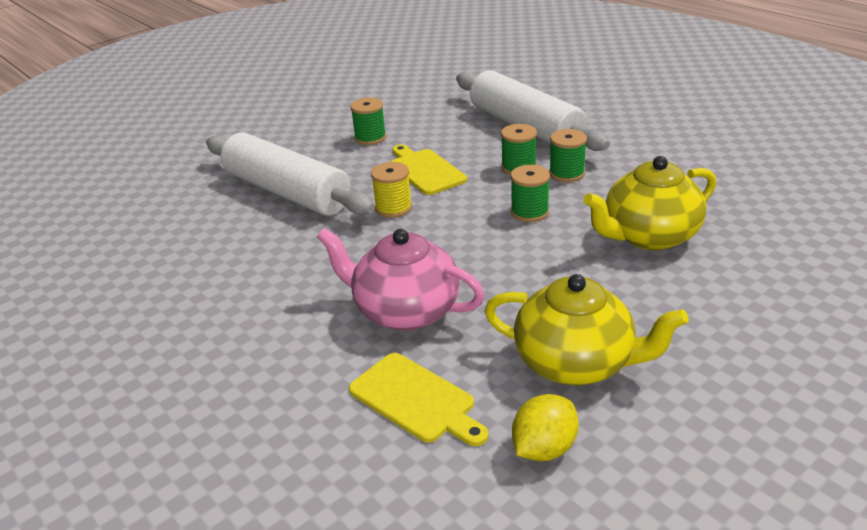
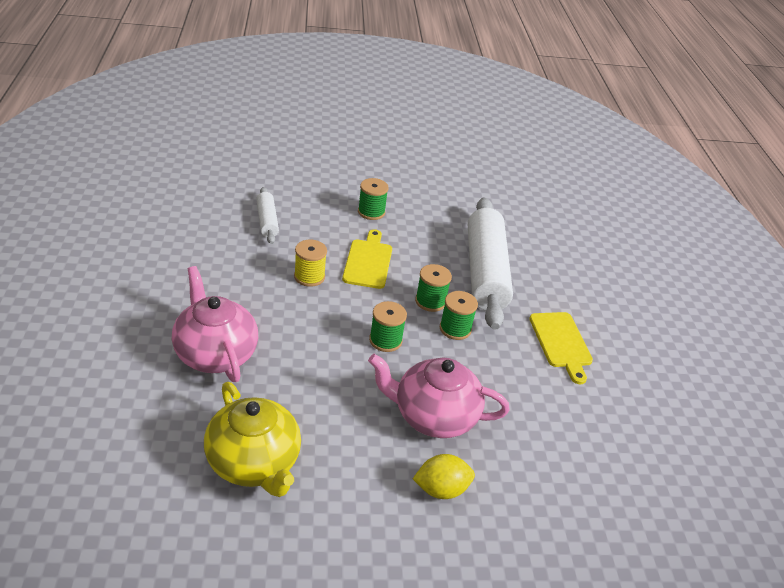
camera: 30 degrees right, 5 degrees up
(287, 192) = (267, 221): white rolling pin -> white rolling pin, size x0.47
(415, 400) = (142, 413): yellow cutting board -> yellow cutting board (561, 342)
(544, 448) = (160, 497): yellow lemon -> yellow lemon (441, 489)
(649, 236) = (433, 416): yellow teapot -> pink teapot

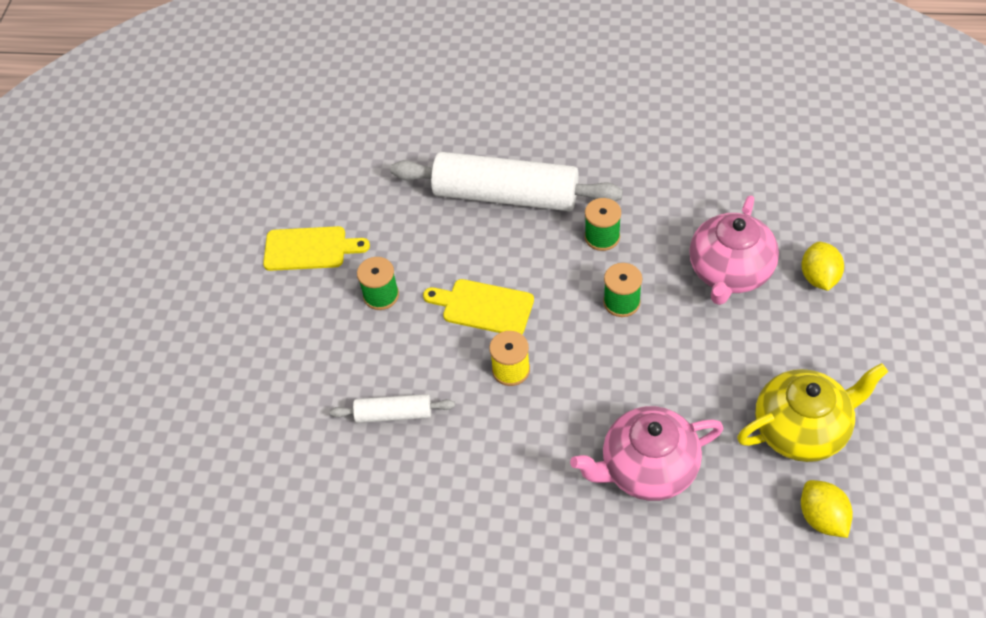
camera: 70 degrees left, 15 degrees up
(155, 473) = (822, 518): none -> yellow lemon
(430, 301) = (557, 253): green spool -> none
(561, 342) = (621, 150): yellow cutting board -> yellow cutting board (309, 249)

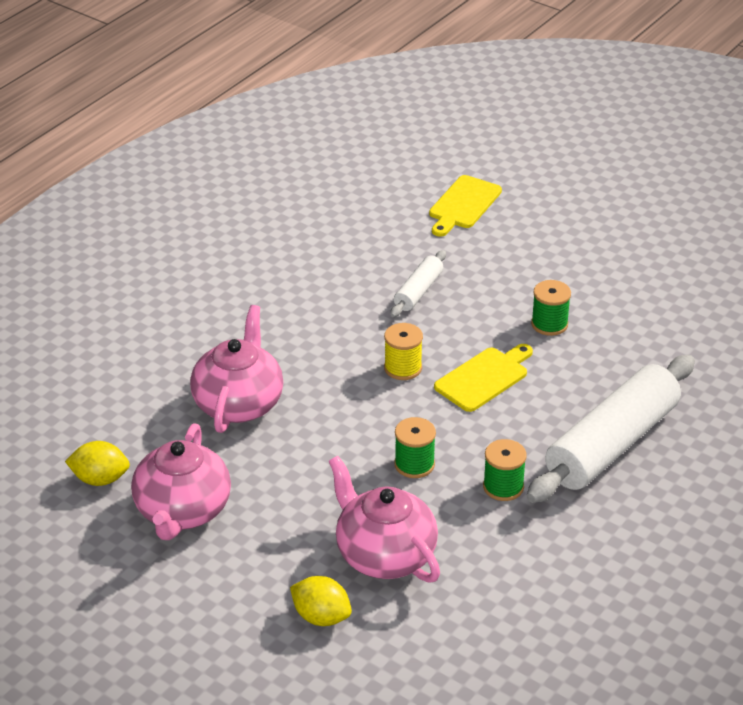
camera: 115 degrees right, 15 degrees down
(309, 249) = (640, 301): yellow cutting board -> yellow cutting board (463, 205)
(802, 429) = (183, 511): yellow teapot -> pink teapot

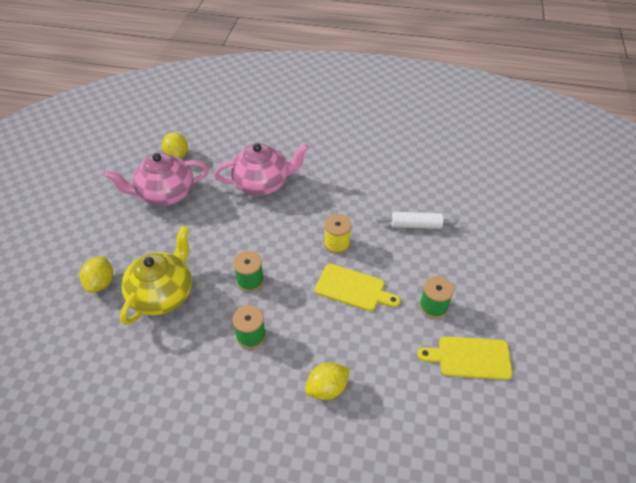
camera: 65 degrees right, 10 degrees up
(384, 555) = (163, 294): pink teapot -> yellow teapot
(463, 205) = (522, 216): yellow cutting board -> yellow cutting board (470, 357)
(611, 444) = (327, 388): white rolling pin -> yellow lemon

